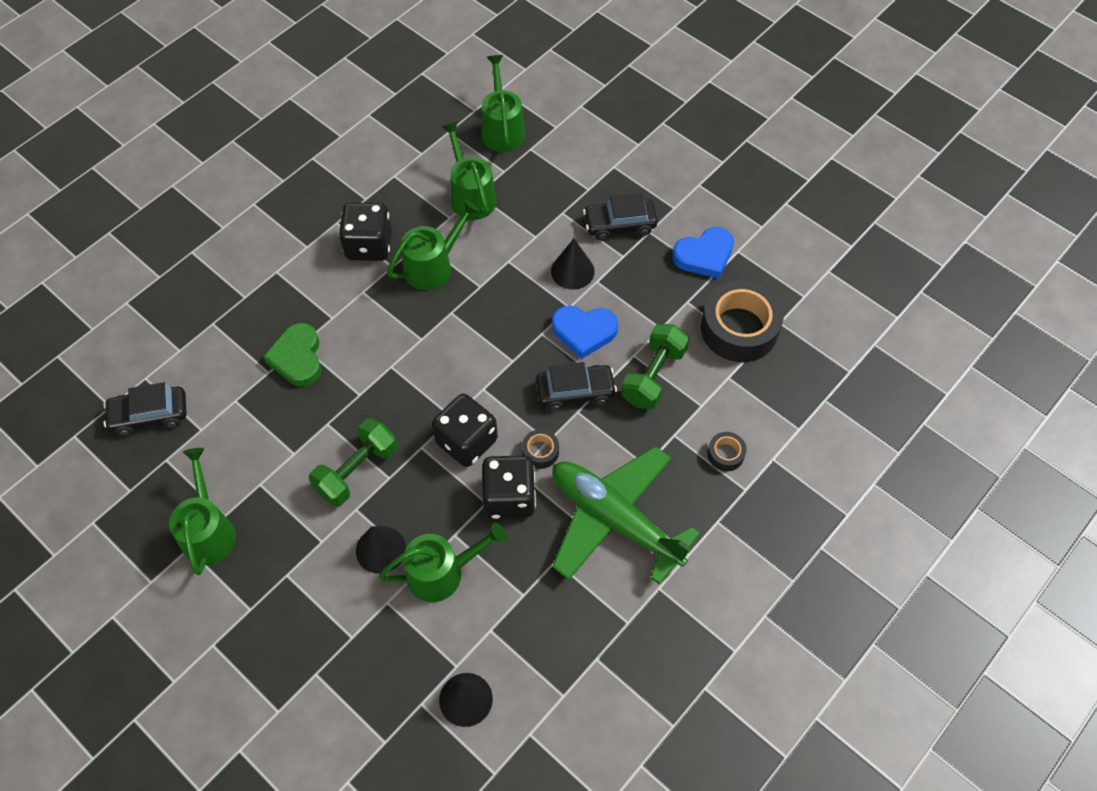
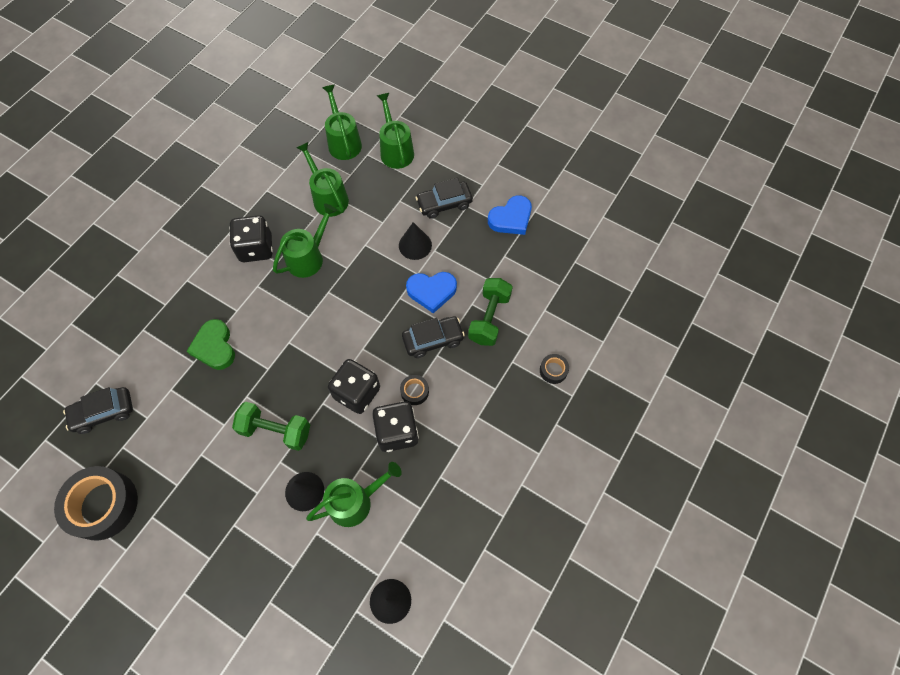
camera: 10 degrees left, 5 degrees up
(208, 531) = (166, 500): green watering can -> green watering can (396, 150)
(357, 471) = (276, 430): green dumbbell -> green dumbbell turned 75 degrees clockwise
(615, 519) = (480, 436): green plane -> none
(739, 328) = (546, 271): black tape -> black tape (103, 505)

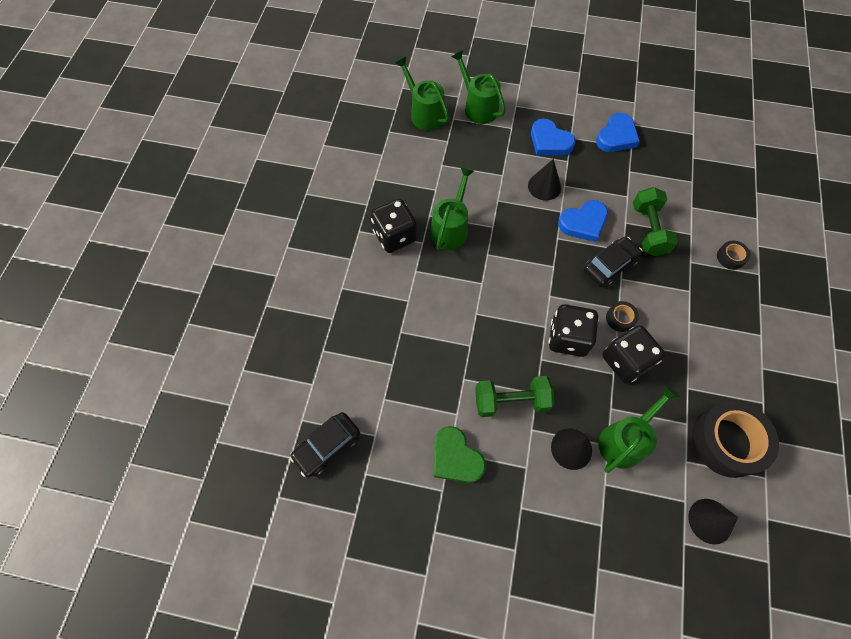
camera: 20 degrees left, 0 degrees up
(103, 505) = (377, 539): black tape -> black tape (727, 441)
(214, 347) = (406, 342): green heart -> green heart (455, 458)
(328, 198) = (439, 168): green watering can -> none
(444, 204) = (549, 141): black car -> blue heart

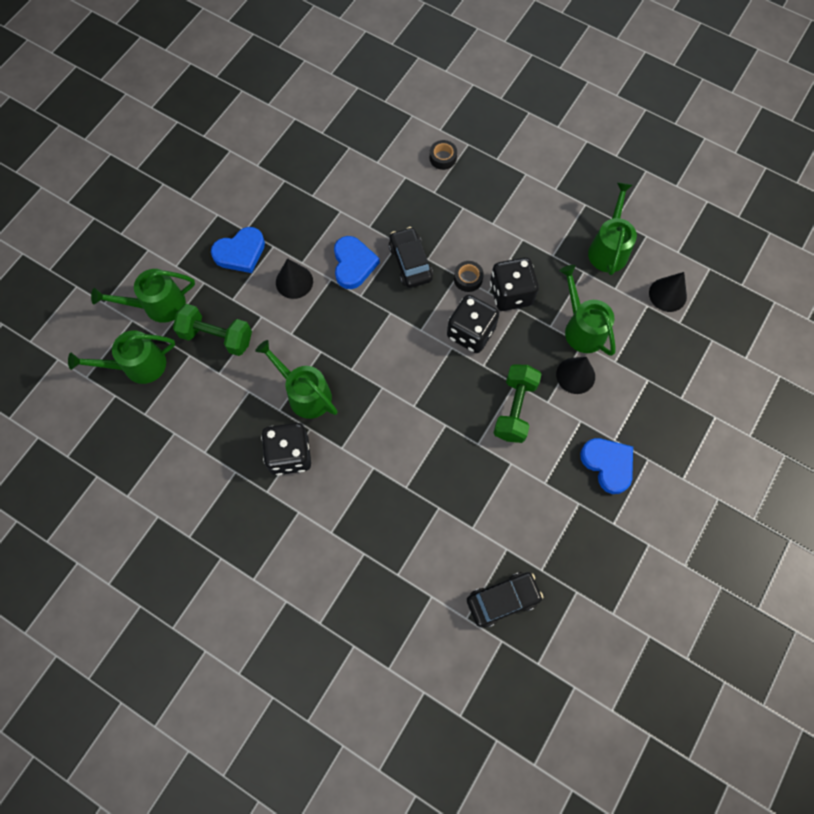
camera: 70 degrees left, 5 degrees up
(327, 446) = (502, 600): black car -> black car turned 90 degrees counterclockwise
(455, 458) = (552, 480): green heart -> none
(616, 136) = (265, 187): blue heart -> blue heart (608, 465)
(648, 230) = (386, 211): green dumbbell -> green dumbbell (216, 337)
(727, 441) = (608, 249): black tape -> green watering can

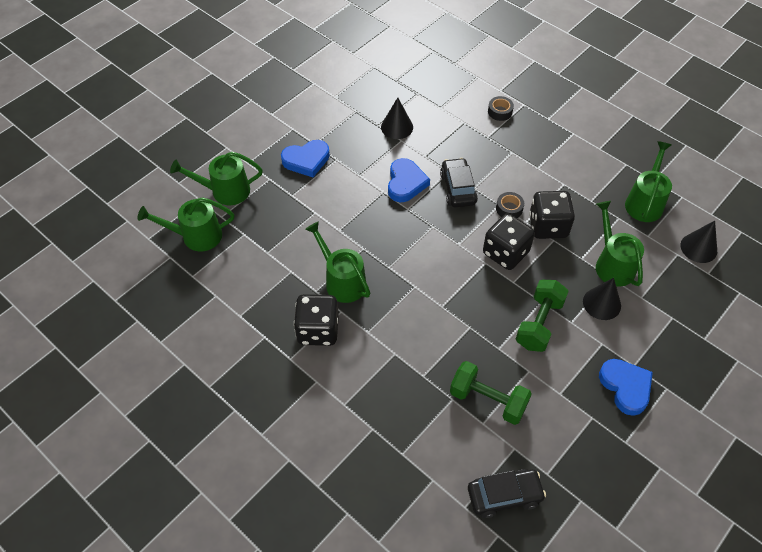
camera: 10 degrees right, 15 degrees down
(216, 337) = (271, 223): green dumbbell -> green dumbbell (488, 400)
(294, 281) = (349, 189): black cone -> black cone (397, 127)

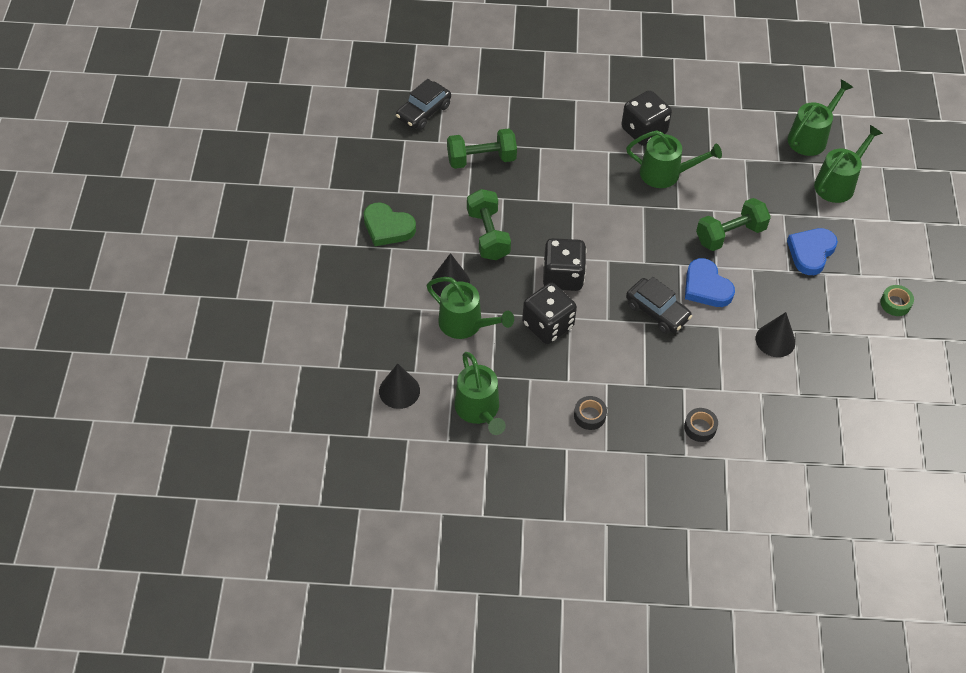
camera: 140 degrees right, 0 degrees up
(294, 102) = (895, 303): none -> green tape
(347, 205) = (730, 235): none -> green dumbbell
(509, 208) = (595, 321): black tape -> black tape (589, 416)
(625, 387) = (387, 227): blue heart -> green heart

